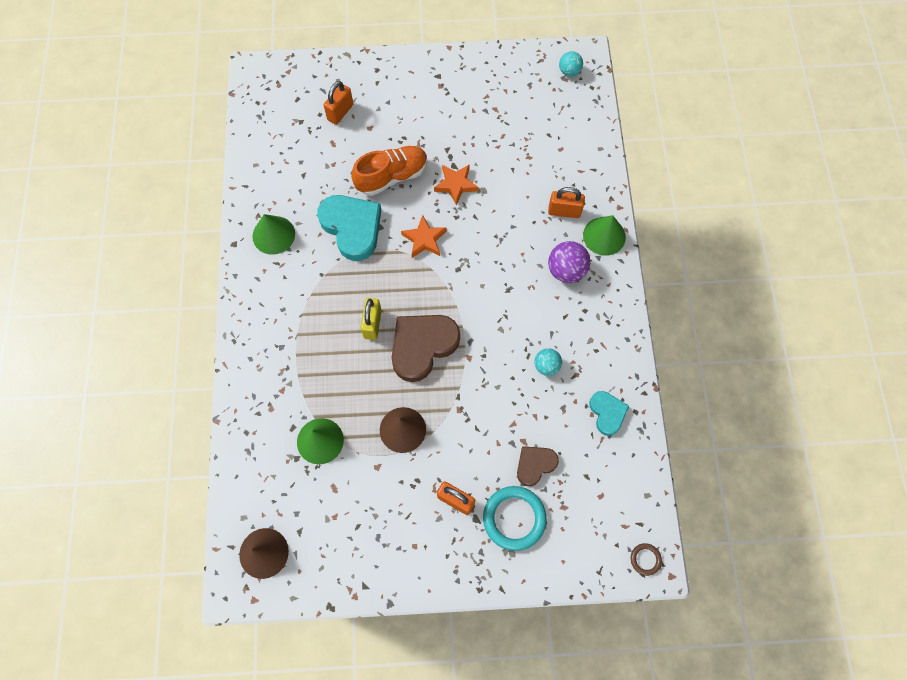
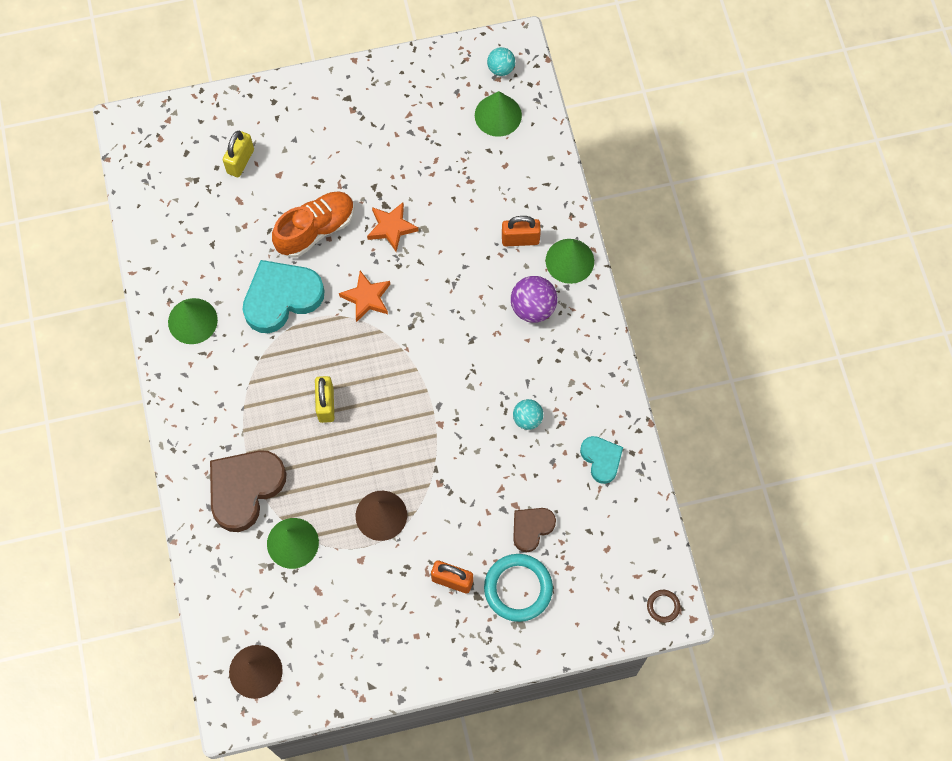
camera: 10 degrees left, 0 degrees up
(340, 112) = (240, 161): orange padlock -> yellow padlock
(352, 228) = (281, 298): turquoise heart -> turquoise heart turned 75 degrees counterclockwise
(422, 346) = (386, 420): brown heart -> brown heart (245, 489)
(561, 108) = (498, 115): none -> green cone

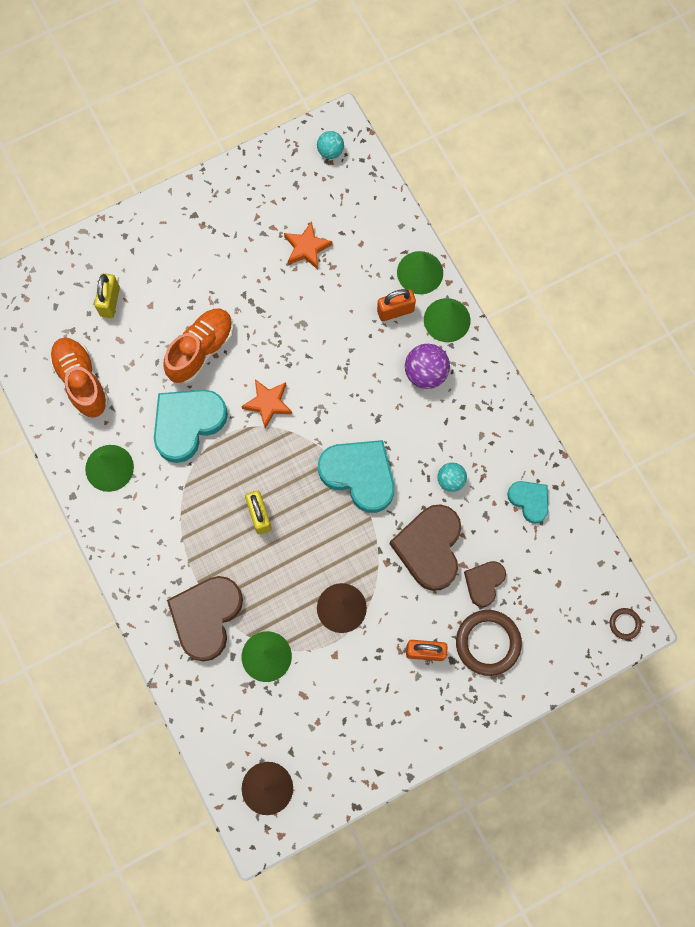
camera: 15 degrees left, 5 degrees up
(190, 231) = (81, 381): none -> orange shoe
(391, 228) = (272, 330): orange star -> orange star (307, 248)
(437, 390) = (359, 475): none -> turquoise heart
(486, 479) = (429, 548): none -> brown heart
(498, 115) = (340, 197): green cone -> green cone (420, 272)
(518, 588) = (488, 643): turquoise ring -> brown ring

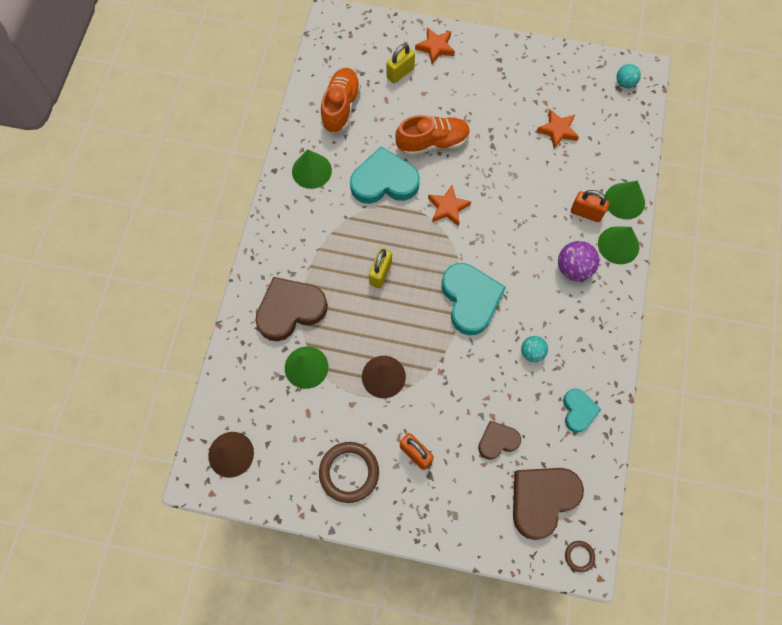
camera: 40 degrees right, 5 degrees down
(122, 248) = (435, 47): none -> orange star
(429, 548) = (478, 386): brown heart -> brown heart (542, 499)
(488, 643) = (465, 485): brown ring -> brown ring (349, 472)

